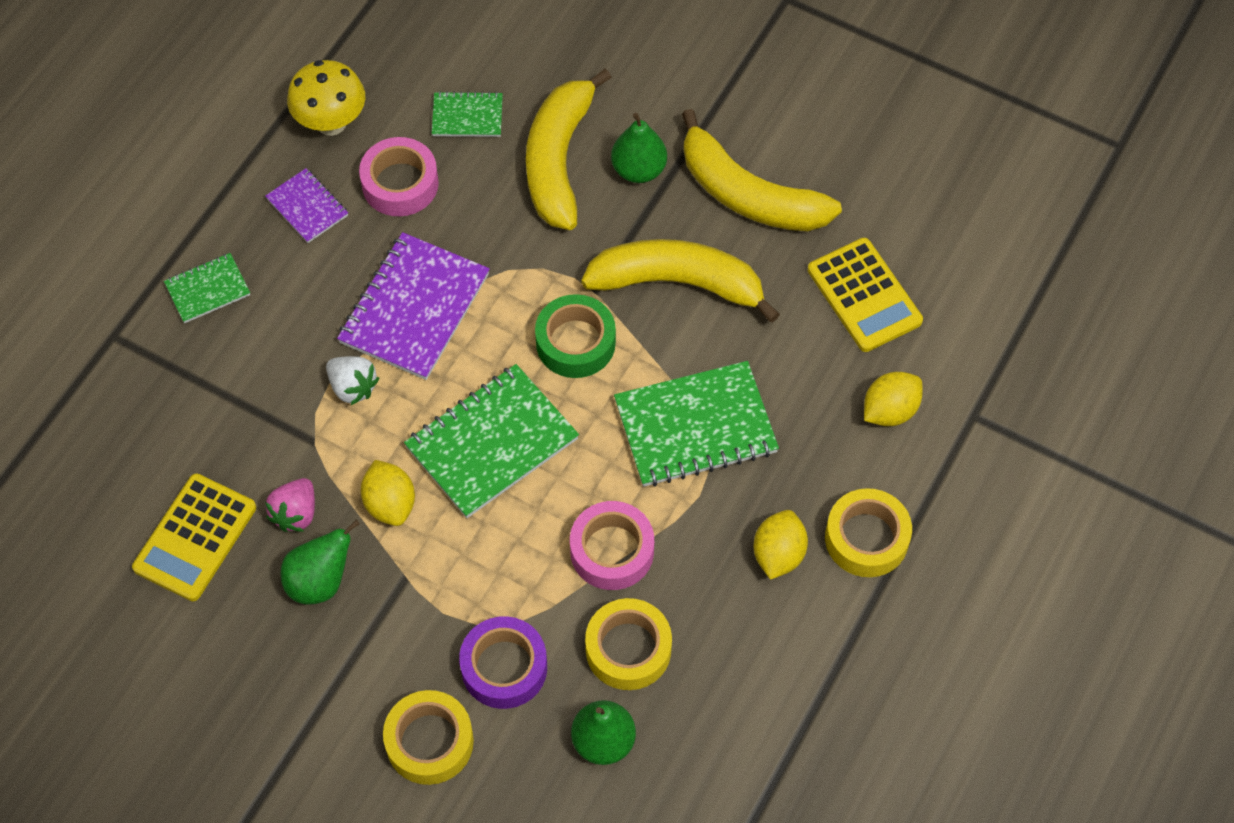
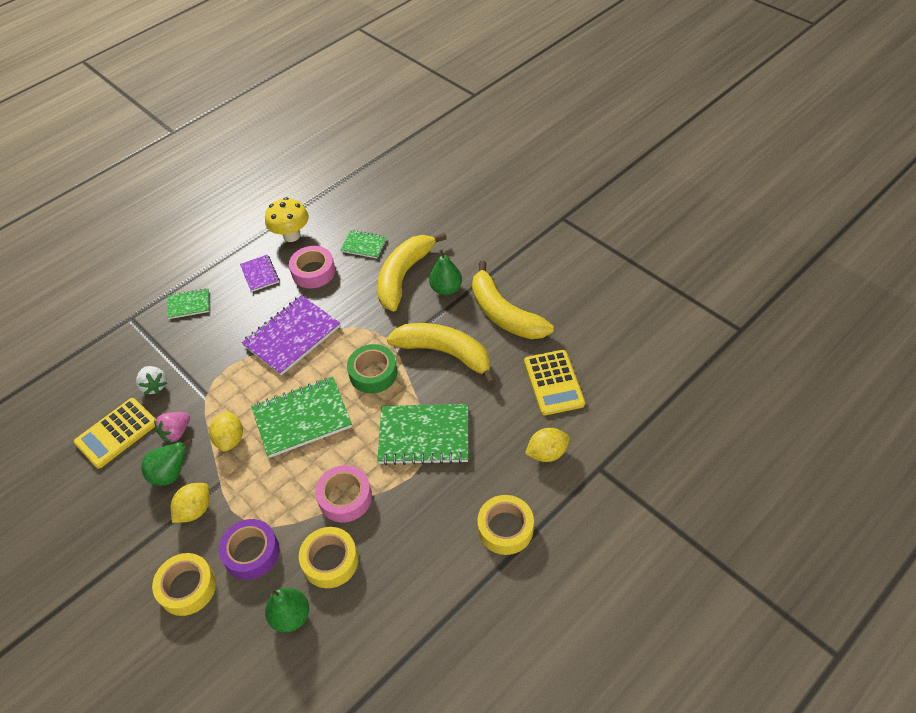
camera: 20 degrees right, 10 degrees down
(353, 387) = (240, 371): white strawberry -> white strawberry (154, 386)
(778, 554) = (446, 525): yellow lemon -> yellow lemon (195, 510)

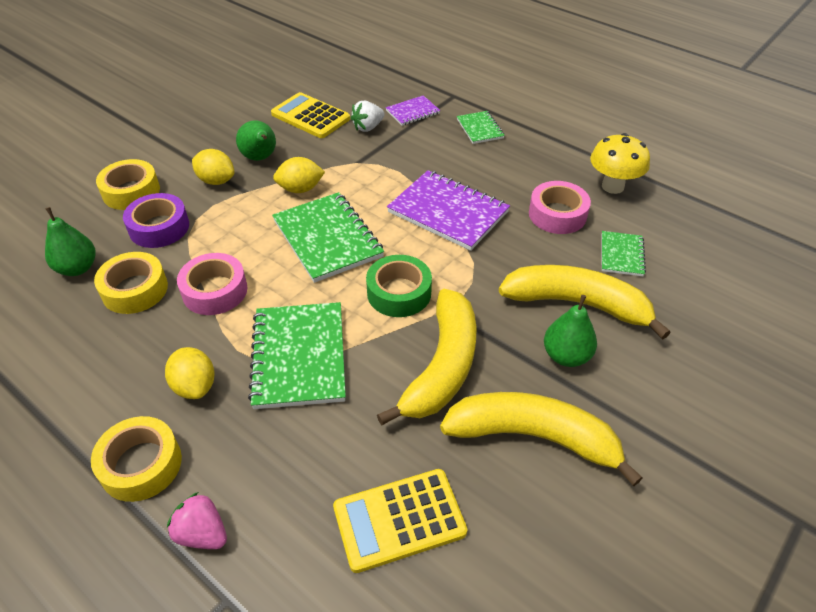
camera: 80 degrees right, 5 degrees down
(176, 432) = (310, 152): pink strawberry -> pink strawberry (202, 533)
(260, 274) = (539, 171): purple notebook -> purple notebook (412, 112)
(504, 314) = (534, 437): yellow banana -> yellow banana turned 60 degrees clockwise
(547, 453) = (261, 515): yellow lemon -> yellow lemon (195, 386)

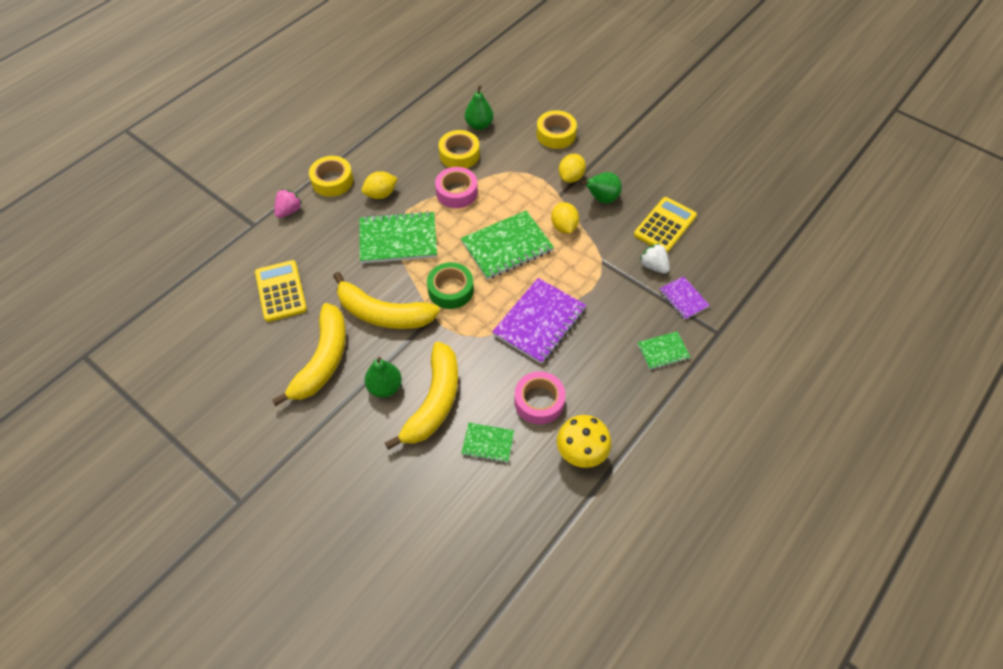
camera: 90 degrees right, 10 degrees up
(159, 227) = (518, 155): purple tape -> none

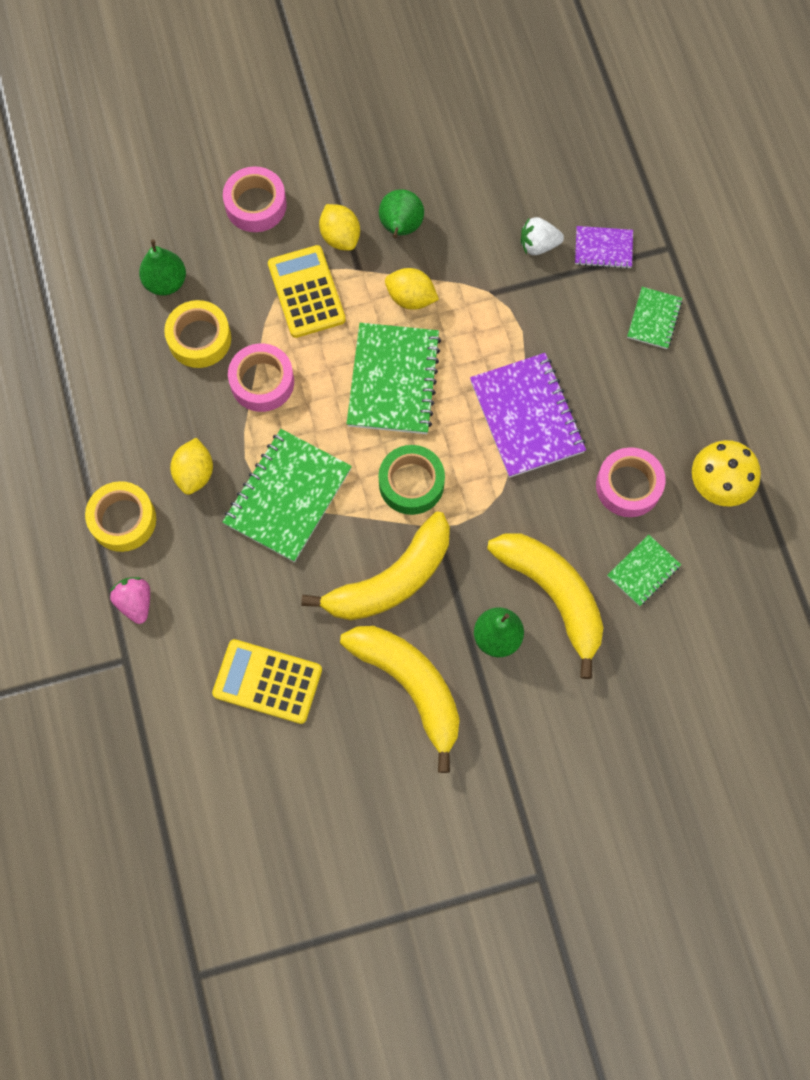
camera: 55 degrees left, 15 degrees up
(556, 134) = (256, 205): yellow tape -> pink tape
(665, 225) = (491, 190): yellow calculator -> yellow calculator (306, 292)

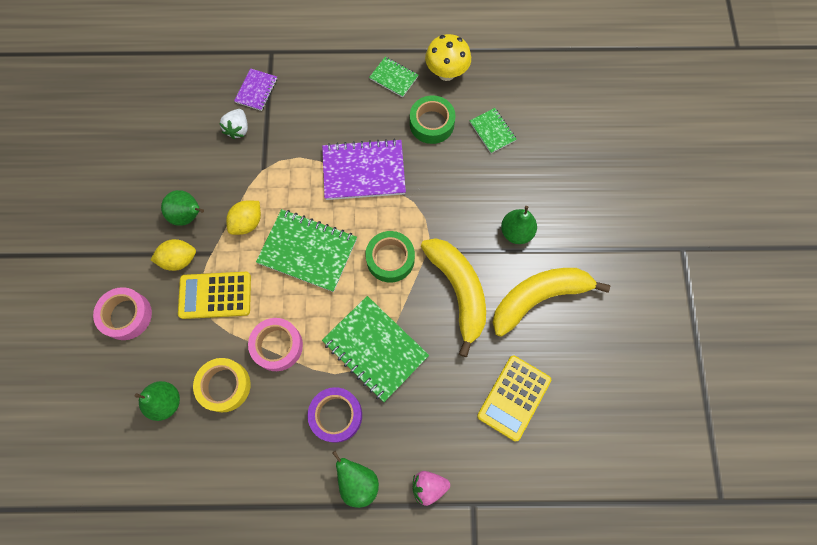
camera: 75 degrees left, 0 degrees up
(123, 520) = (358, 482): yellow tape -> green pear
(194, 473) = (336, 415): yellow lemon -> purple tape
(553, 595) = (495, 189): yellow banana -> none
(628, 486) = (431, 123): pink tape -> green tape
(654, 319) = (319, 75): green notebook -> green notebook (394, 78)

